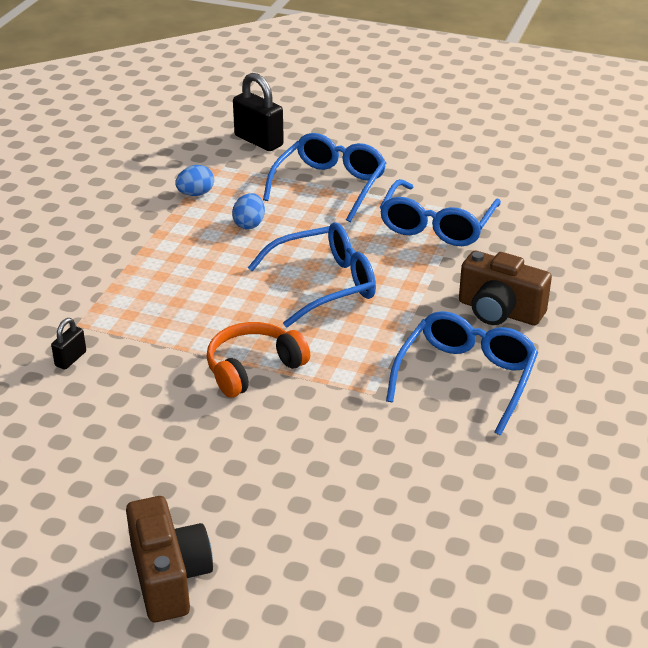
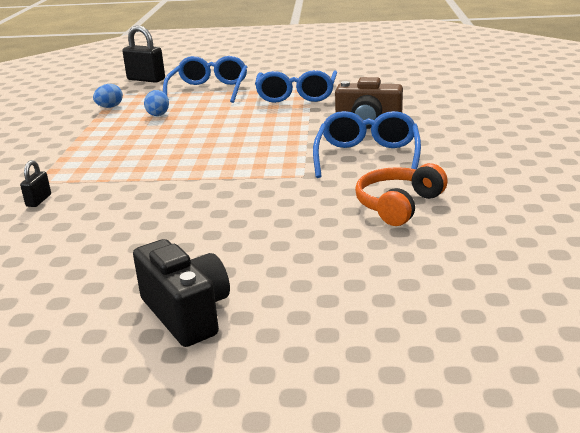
camera: 15 degrees left, 10 degrees down
(169, 577) = (186, 313): brown camera -> black camera
(253, 368) = (198, 180): orange headphones -> orange headphones (398, 205)
(323, 285) = (230, 132): blue glasses -> none

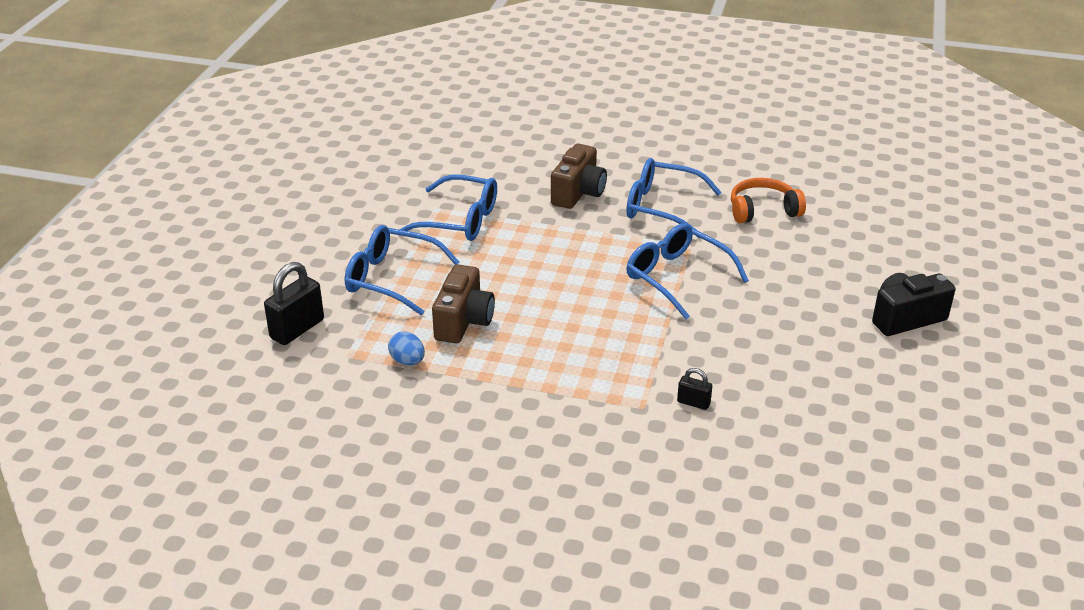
camera: 80 degrees left, 10 degrees up
(158, 114) = (463, 321): blue egg -> brown camera
(239, 176) = (678, 278): none -> blue glasses
(398, 205) = (763, 210): orange headphones -> orange headphones turned 120 degrees clockwise

